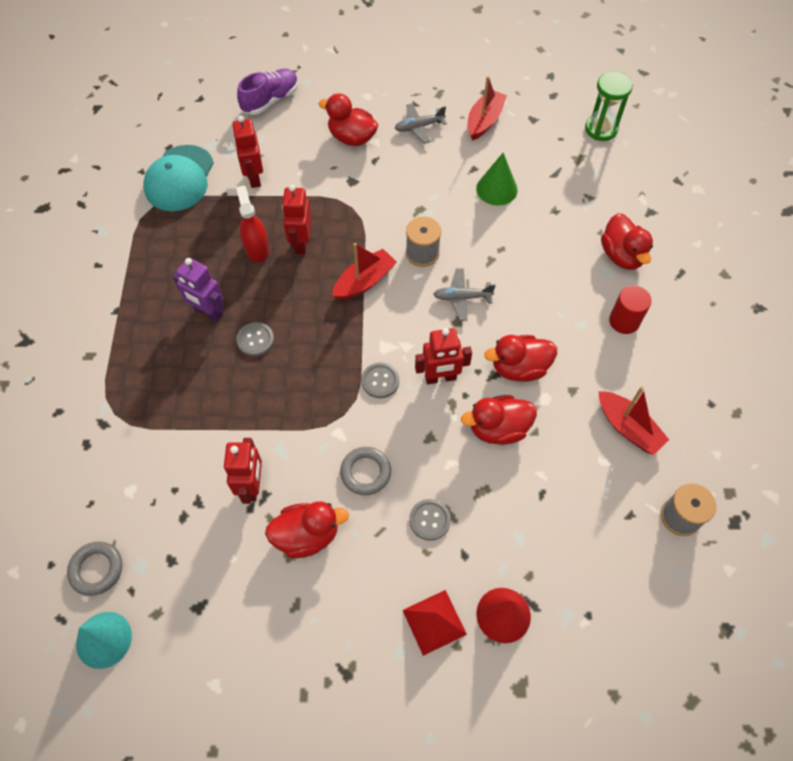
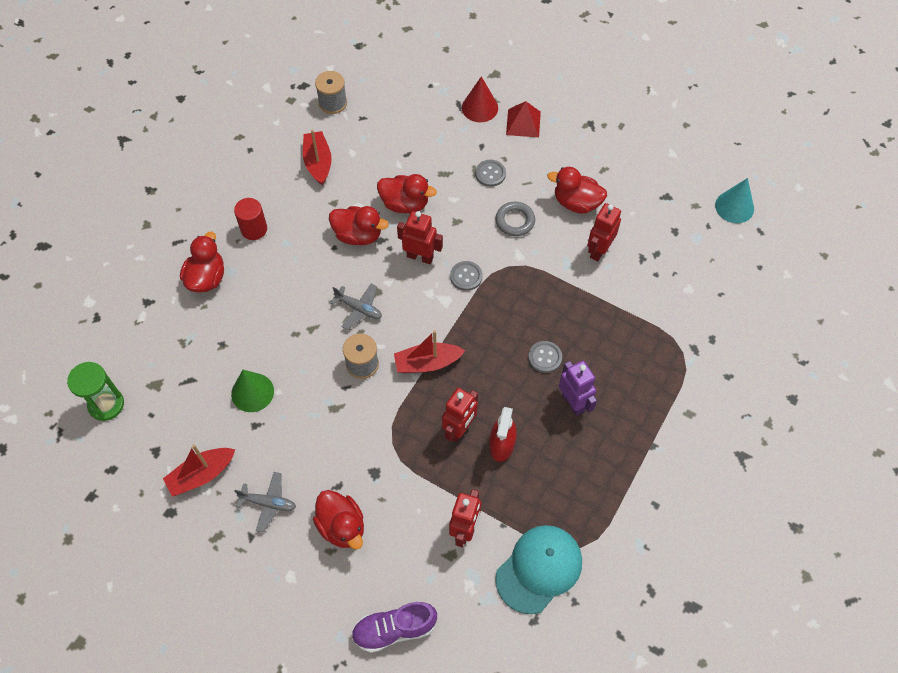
camera: 150 degrees left, 0 degrees up
(96, 569) = (728, 249): grey ring -> none

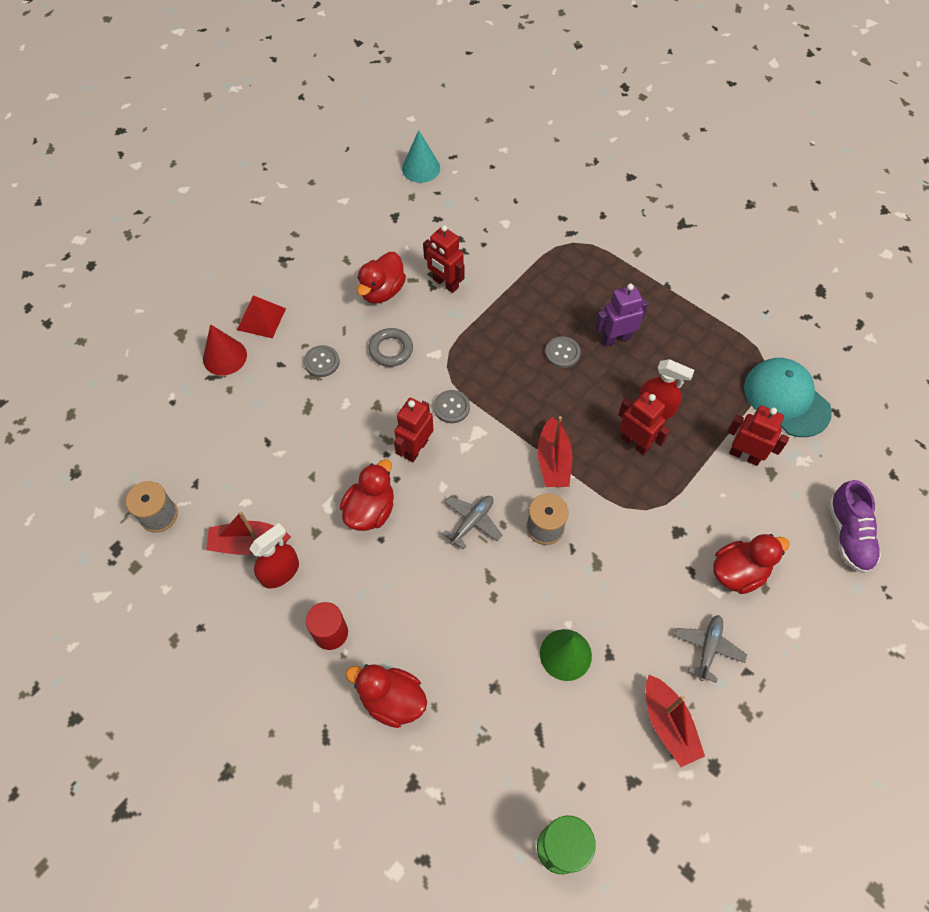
camera: 80 degrees left, 0 degrees up
(298, 187) = (280, 572): none -> red spray bottle
(405, 204) = (339, 454): red duck -> none

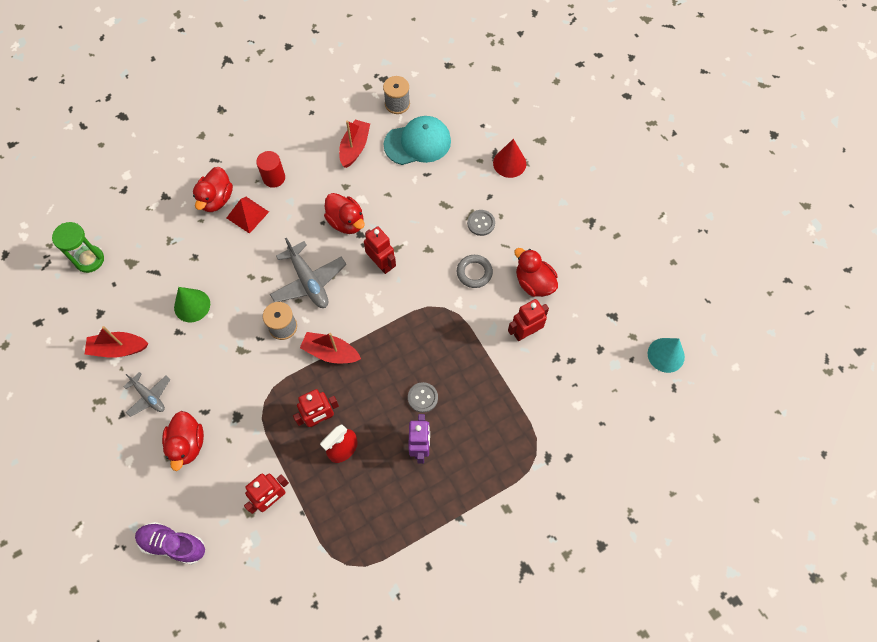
camera: 110 degrees right, 5 degrees up
(261, 319) = (536, 193): red pyramid -> red pyramid (247, 214)
(280, 572) = (327, 160): red spray bottle -> none
(392, 700) = (216, 199): red duck -> red duck turned 150 degrees clockwise
(451, 407) = (406, 298): grey button -> none
(472, 522) = (308, 281): grey plane -> grey plane, size x1.63
(786, 399) = (305, 563): turquoise cap -> turquoise cap (417, 143)

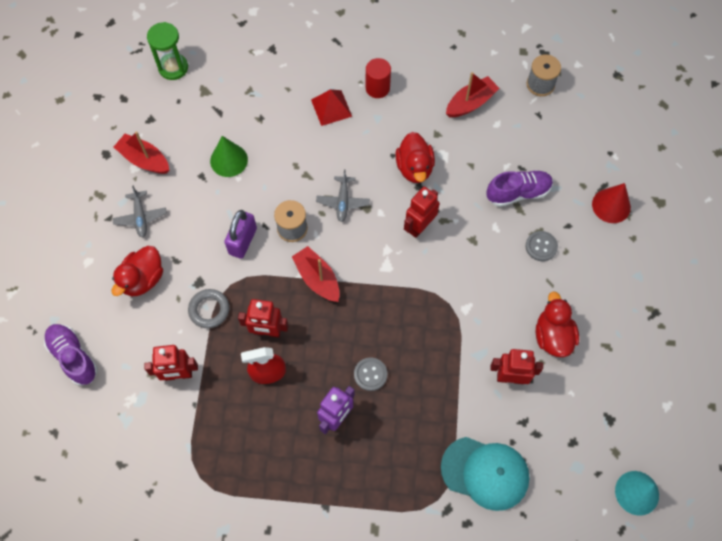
camera: 35 degrees right, 0 degrees up
(216, 199) = (314, 78): red duck -> none
(250, 361) = (242, 241): none -> purple padlock
(308, 281) = (343, 201): grey plane -> grey plane, size x0.61
(381, 264) = (419, 226): red robot -> red robot turned 135 degrees counterclockwise
(417, 143) = (534, 133): turquoise cap -> turquoise cap (485, 473)
(437, 194) = (518, 193): none -> purple shoe
(474, 273) = (501, 289): grey ring -> grey ring (209, 310)

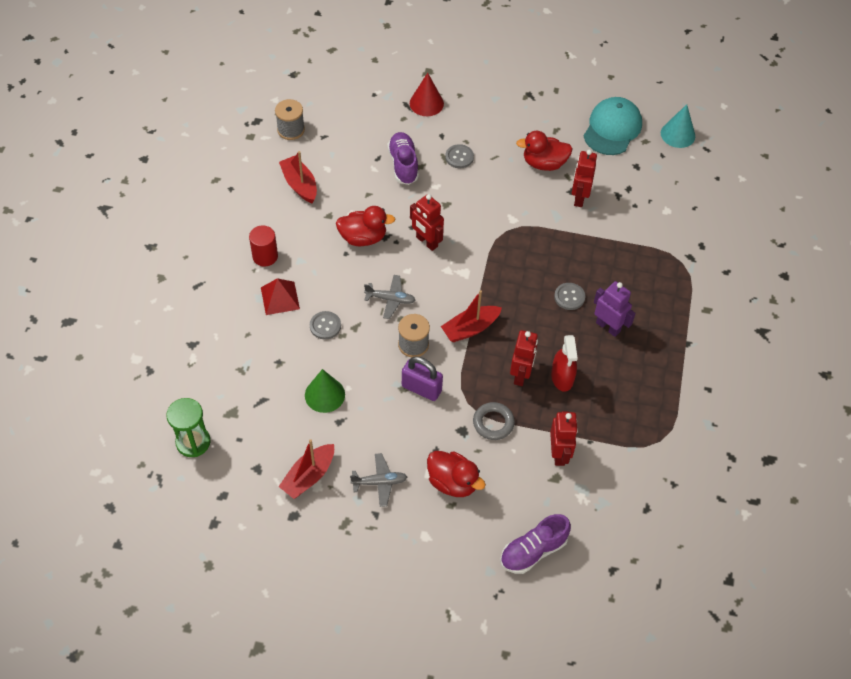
camera: 85 degrees left, 10 degrees down
(304, 150) = (325, 326): none -> grey button
(485, 473) = (660, 227): turquoise cap -> turquoise cap (612, 128)

